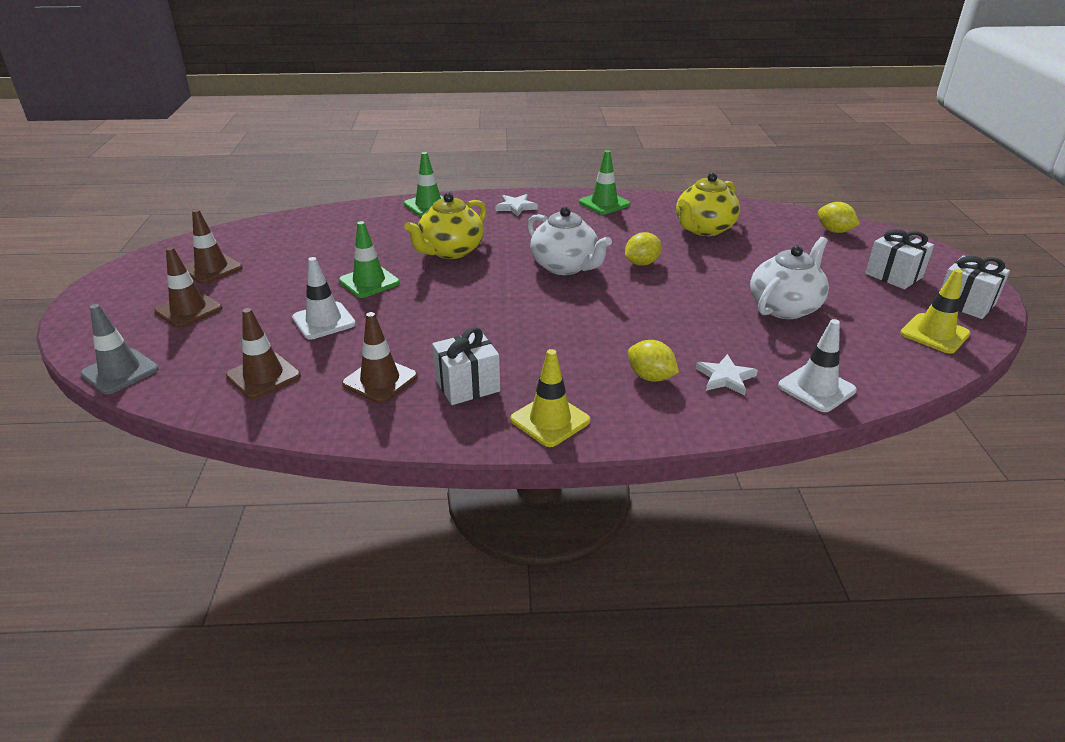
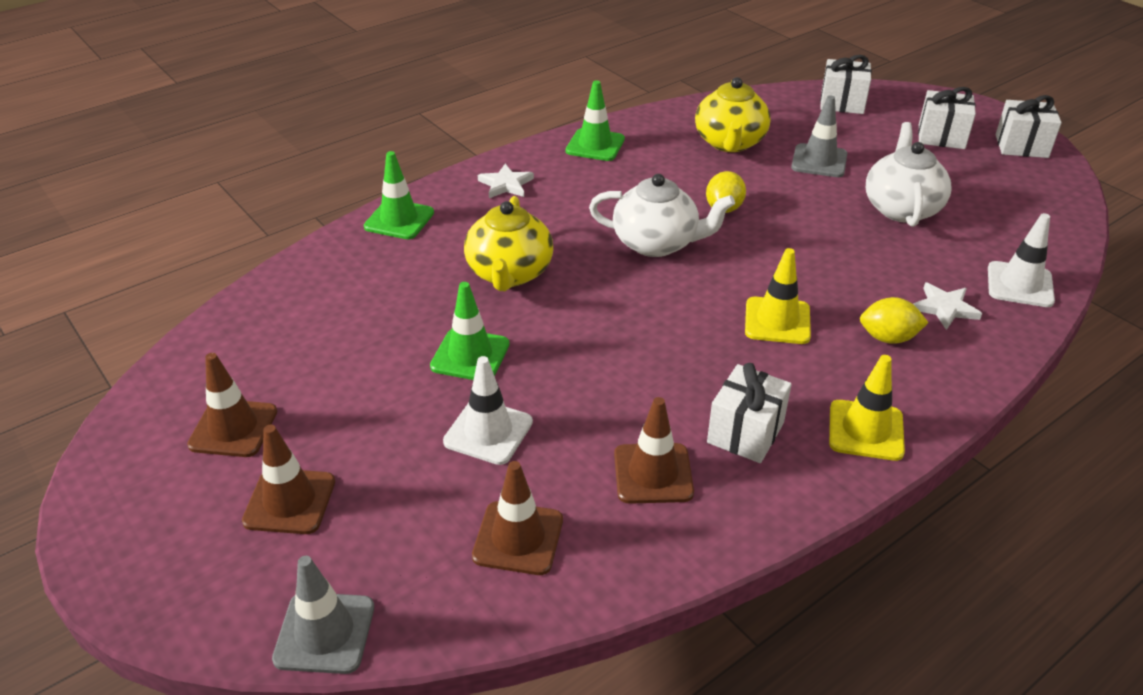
camera: 35 degrees left, 5 degrees up
(759, 259) = (819, 161): none -> grey traffic cone
(834, 231) = (842, 103): yellow lemon -> white gift
(934, 334) = (1035, 188): yellow traffic cone -> yellow traffic cone (777, 321)

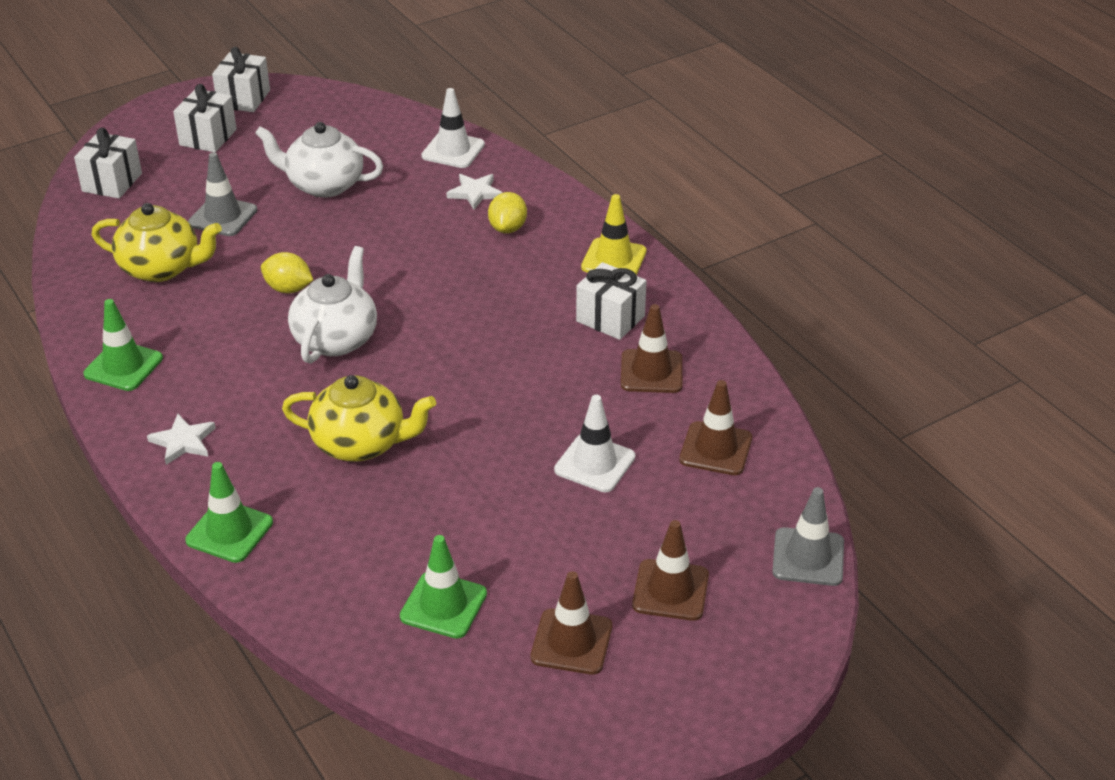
camera: 85 degrees left, 0 degrees up
(470, 355) = (488, 474): green traffic cone -> green traffic cone (443, 605)
(777, 321) = (474, 282): yellow traffic cone -> none

